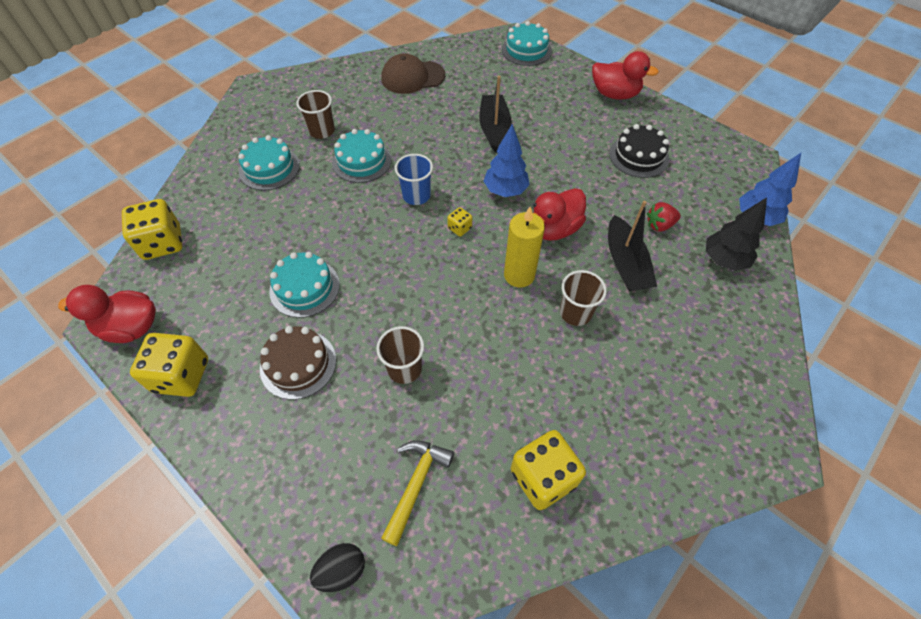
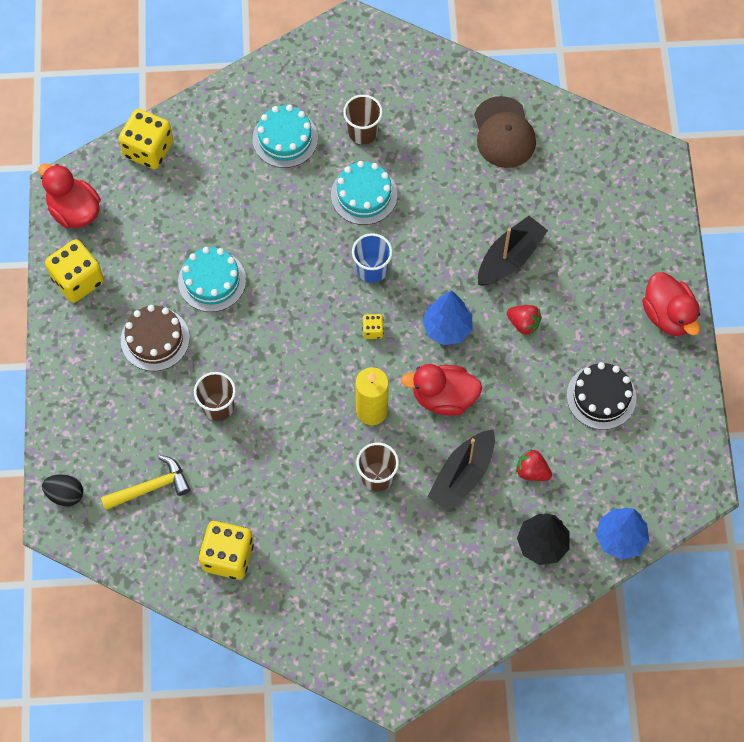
camera: 45 degrees right, 10 degrees up
(412, 77) = (504, 133): brown cap -> brown cap turned 135 degrees counterclockwise
(526, 50) = (651, 189): turquoise cake -> none
(546, 154) = (523, 323): none -> red strawberry

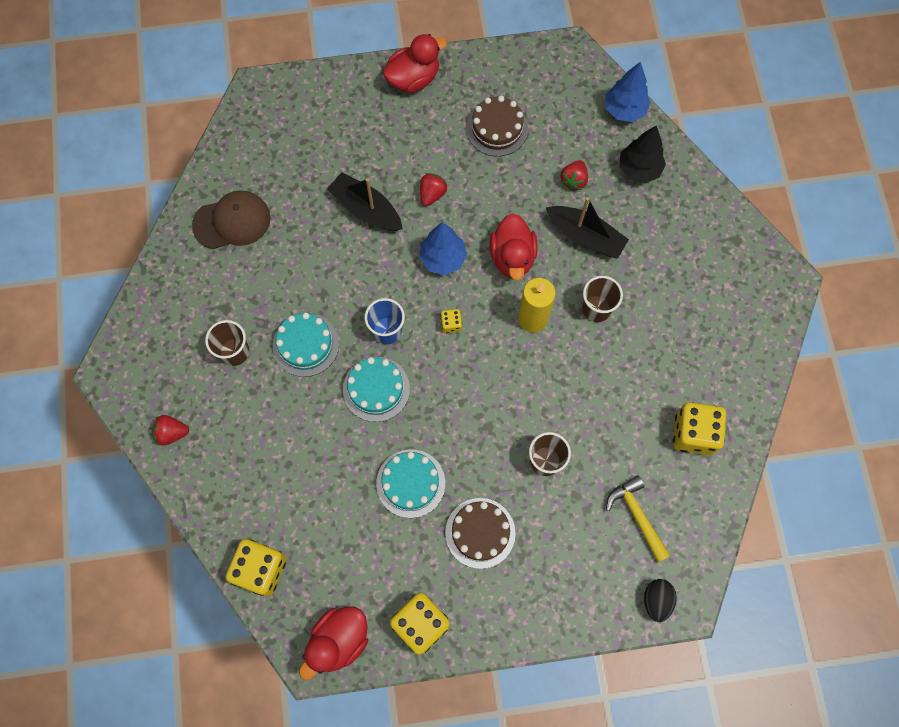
camera: 95 degrees left, 5 degrees up
(285, 138) = (244, 428): turquoise cake -> turquoise cake (376, 389)
(287, 78) = (172, 433): none -> red strawberry
(601, 397) = (497, 129): black cake -> brown cake

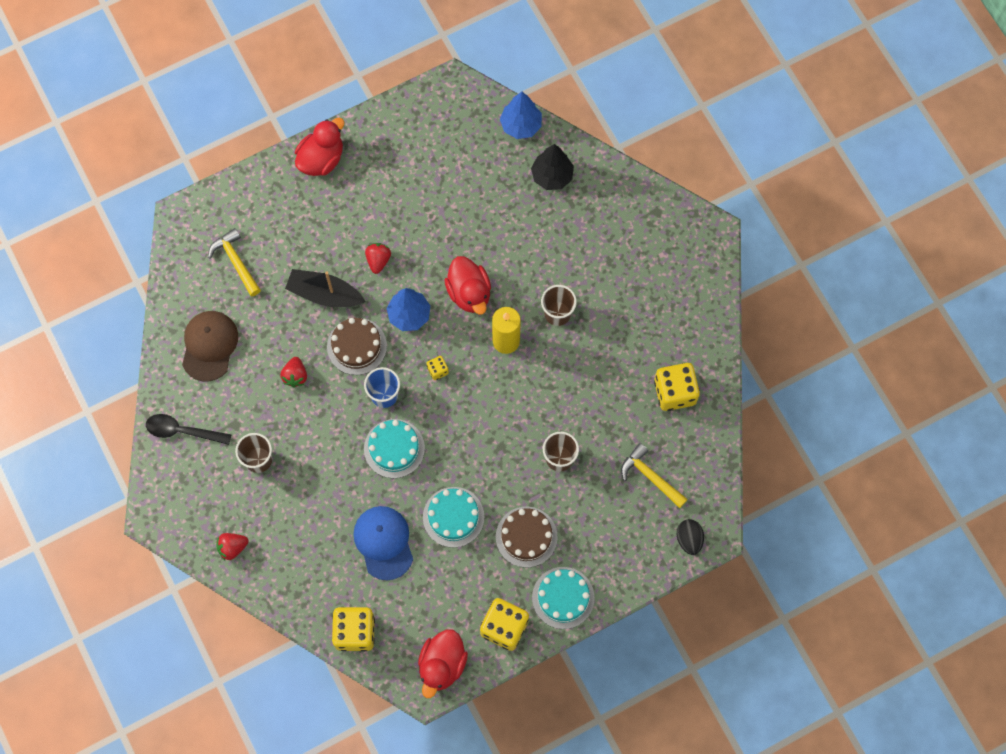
camera: 20 degrees left, 0 degrees up
(171, 296) = (182, 431): none -> black spoon
(232, 221) = (209, 346): brown cap -> brown cap turned 45 degrees counterclockwise
(291, 149) = (236, 262): none -> yellow hammer
(306, 345) = (318, 432): turquoise cake -> turquoise cake (563, 597)
(328, 484) = (383, 542): none -> blue cap
(497, 129) = (414, 181): brown cake -> brown cake (357, 346)
(573, 180) = (498, 205): red strawberry -> red strawberry (295, 376)
(585, 236) = (526, 253): black boat -> none

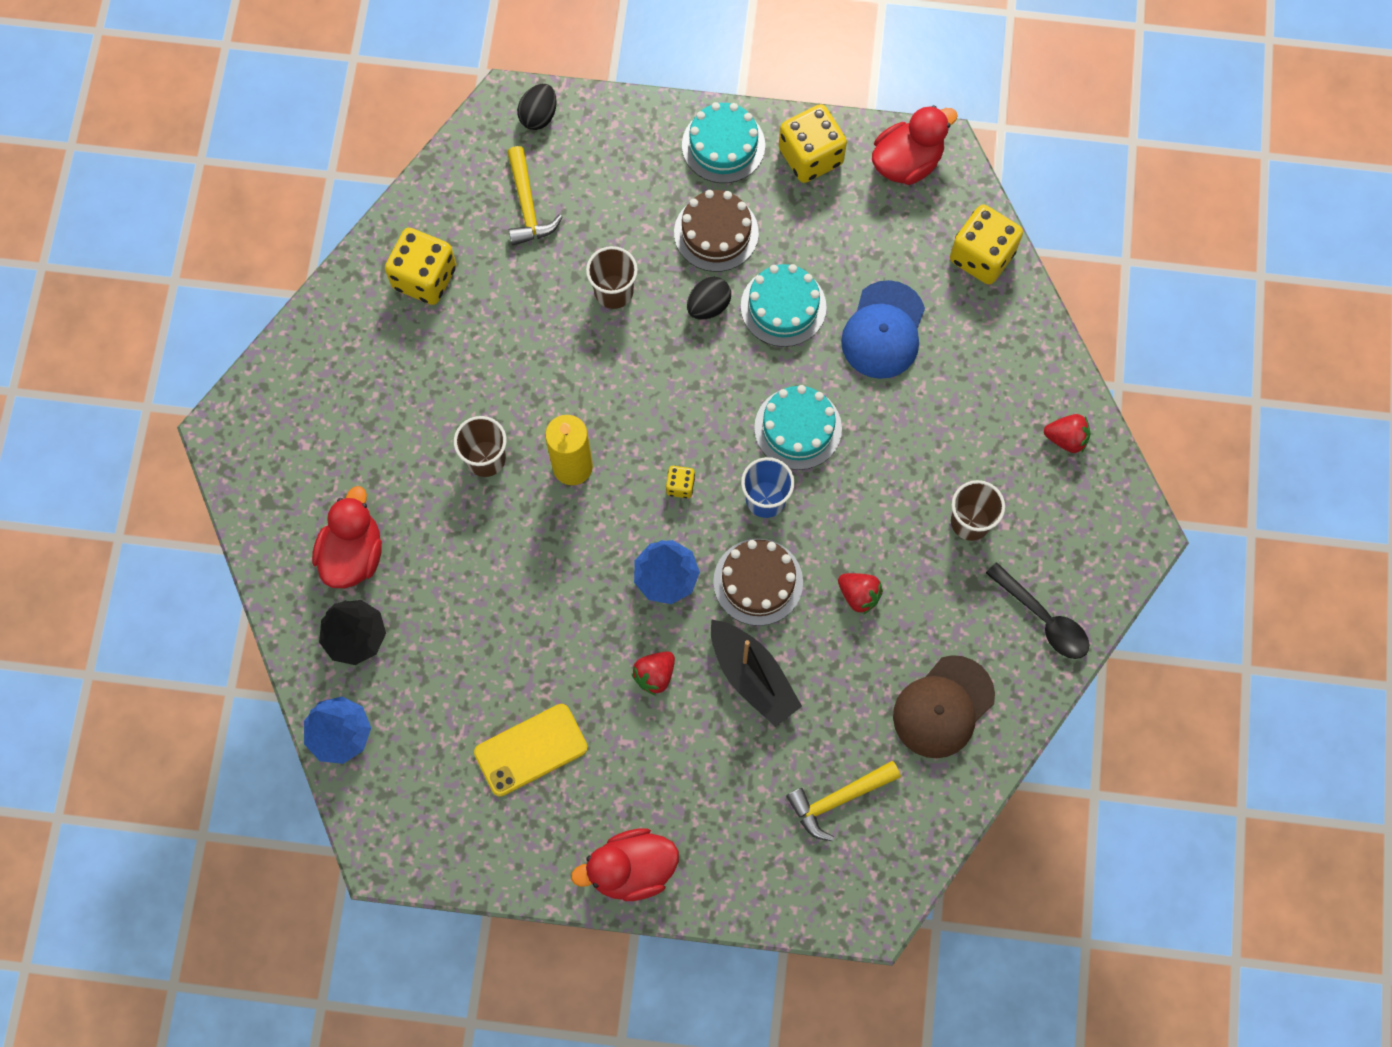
camera: 145 degrees left, 0 degrees up
(236, 262) = (838, 799): yellow hammer -> yellow hammer turned 60 degrees clockwise
(295, 376) = (859, 595): red strawberry -> red strawberry turned 90 degrees clockwise
(416, 181) = (531, 750): none -> yellow phone
(469, 293) = (572, 555): red duck -> red duck (353, 554)
(497, 487) = (708, 306): none -> black egg

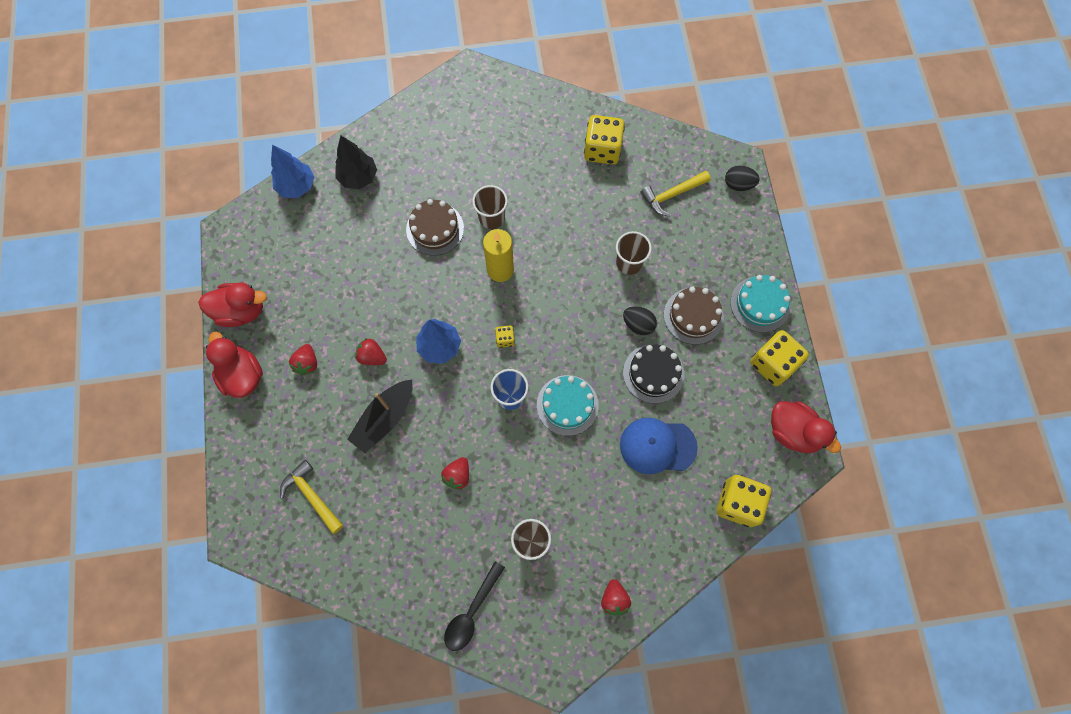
camera: 75 degrees right, 0 degrees up
(353, 554) = (410, 161): red duck -> red duck (241, 311)
(531, 750) = (308, 295): yellow phone -> none
(639, 771) = (307, 363): none -> red strawberry
(758, 582) = (451, 406): brown cake -> brown cake (435, 229)
(783, 306) = (653, 373): turquoise cake -> black cake
(943, 707) = (391, 553): brown cap -> none

